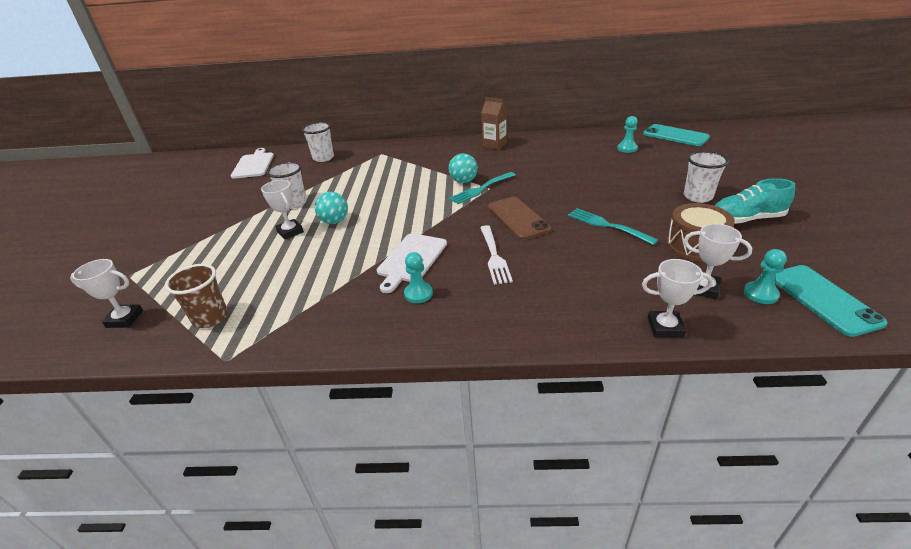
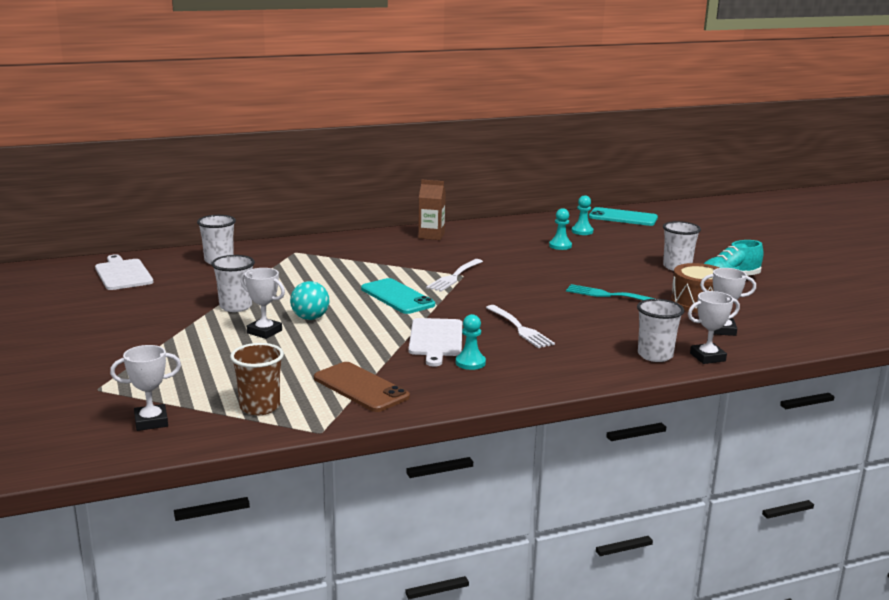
camera: 25 degrees left, 15 degrees down
(463, 181) = (428, 271): turquoise ball -> none
(481, 189) = (454, 276): turquoise fork -> white fork
(518, 218) = (517, 297): brown phone -> brown phone (361, 387)
(606, 314) = (655, 355): none -> white cup
(760, 294) = (767, 328): turquoise pawn -> turquoise pawn (560, 246)
(823, 299) = (813, 326): turquoise phone -> turquoise phone (397, 297)

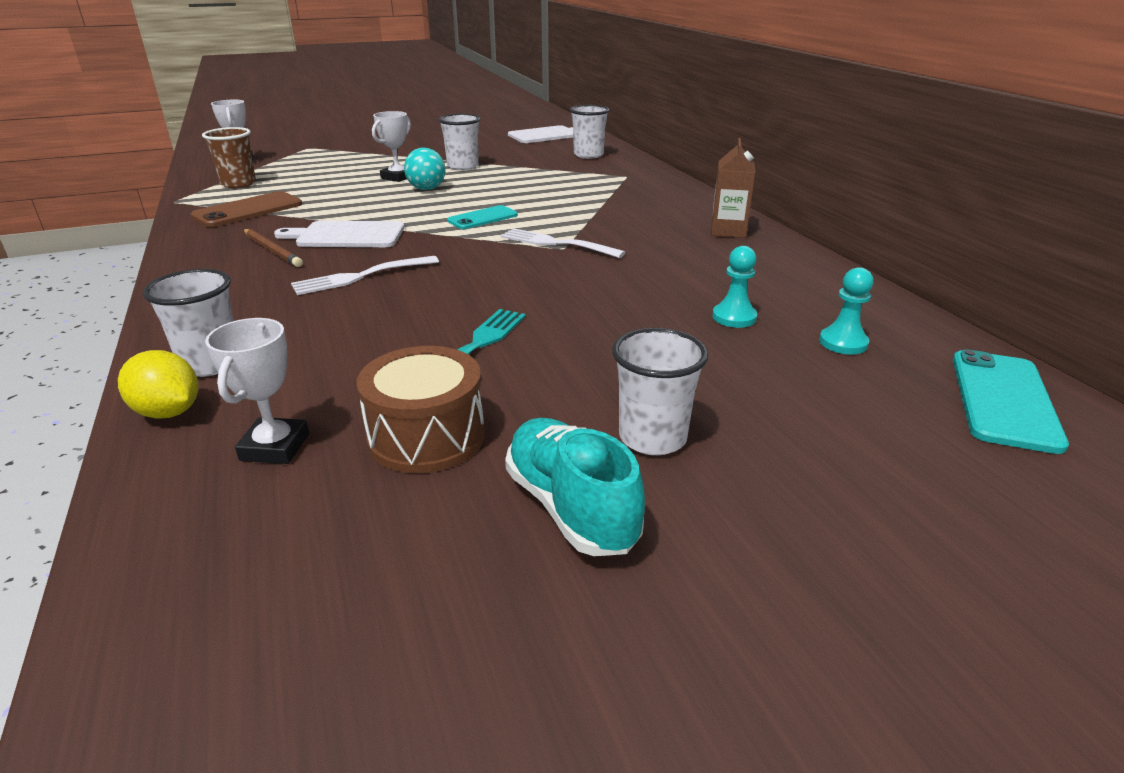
camera: 90 degrees right, 10 degrees up
(397, 297) = (482, 218): turquoise phone -> turquoise phone, size x0.67
(470, 363) = (272, 250): turquoise pawn -> brown pencil
(707, 357) = (168, 412): white trophy -> yellow lemon

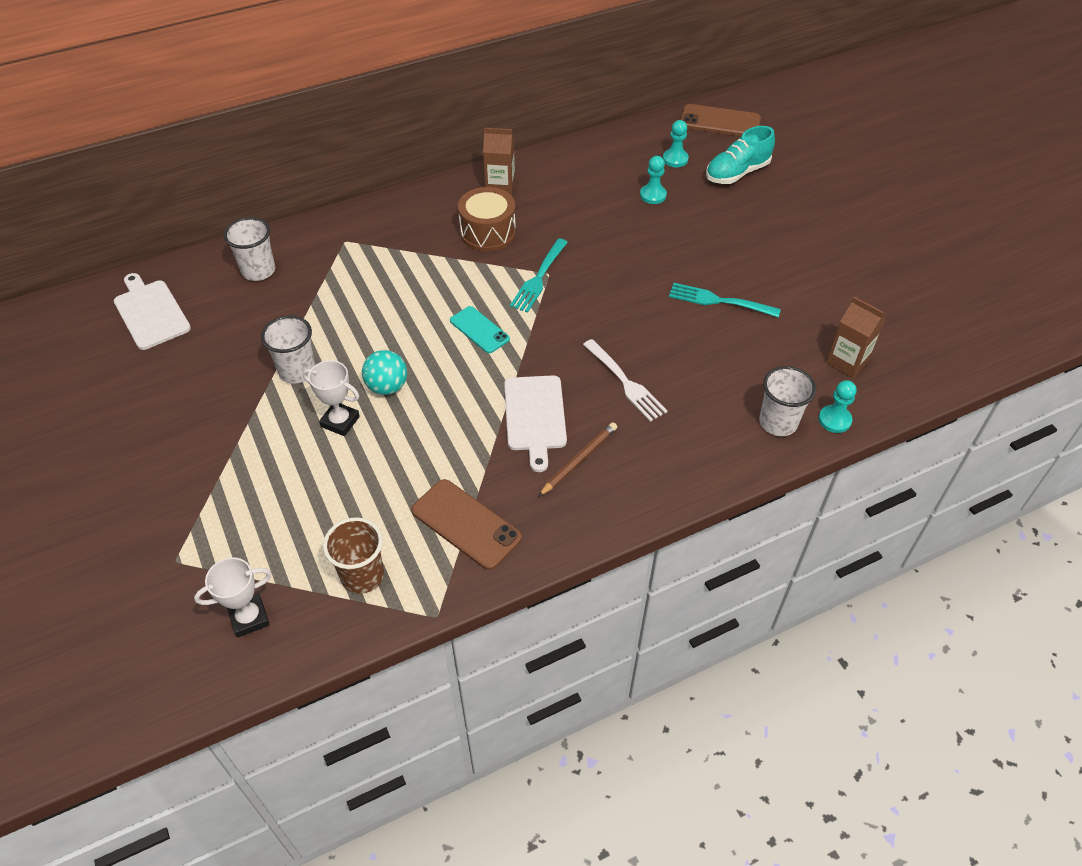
camera: 95 degrees left, 20 degrees up
(168, 412) = (834, 420): yellow lemon -> turquoise pawn
(275, 447) = (847, 362): white trophy -> brown carton
(426, 436) = (817, 306): brown drum -> brown drum (488, 232)
(557, 244) = (539, 277): white fork -> turquoise fork
(571, 507) = (849, 253): turquoise shoe -> turquoise shoe (737, 173)
(652, 438) = (790, 230): white cup -> none
(1003, 400) = (720, 121): turquoise phone -> brown phone

